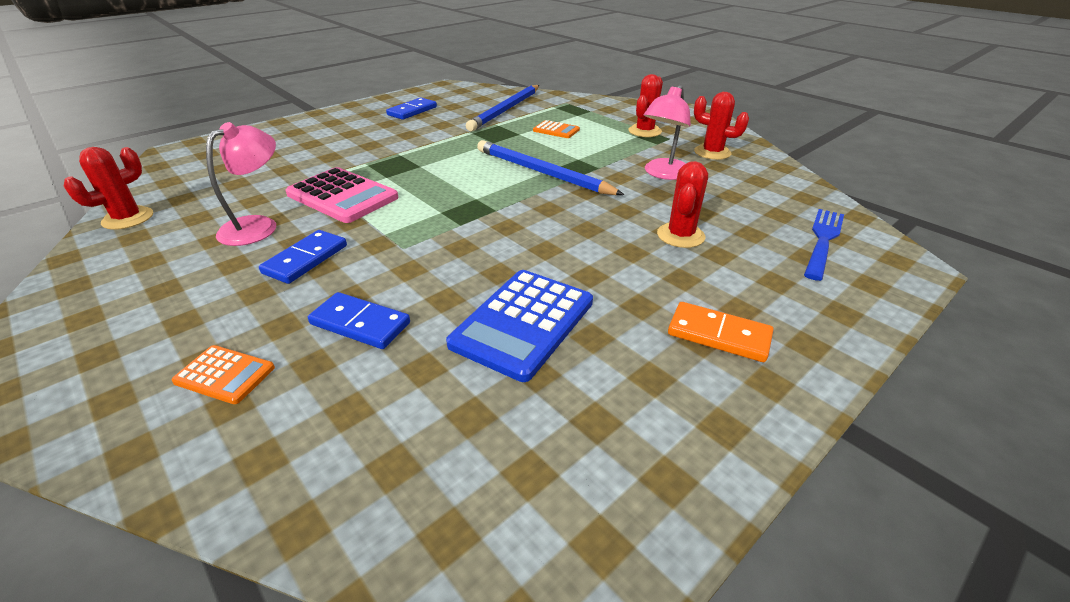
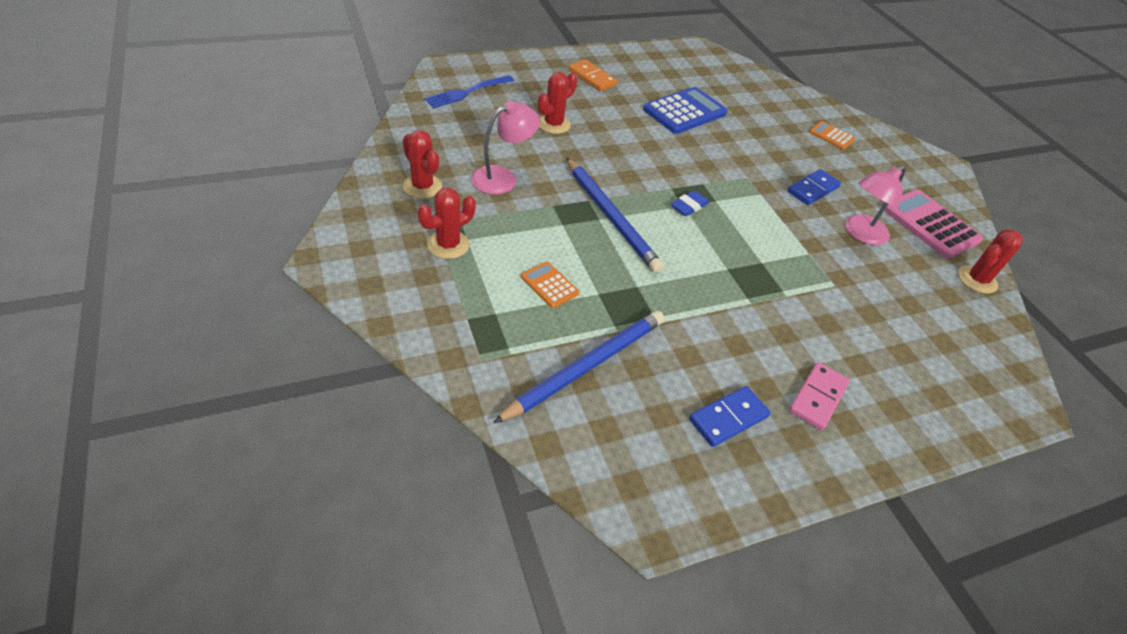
camera: 165 degrees left, 10 degrees up
(342, 196) = (800, 247): pink calculator -> pink calculator (930, 224)
(350, 126) = (817, 397): none -> pink domino
(360, 323) = (770, 138): blue domino -> none
(470, 199) = (689, 206): none -> blue eraser

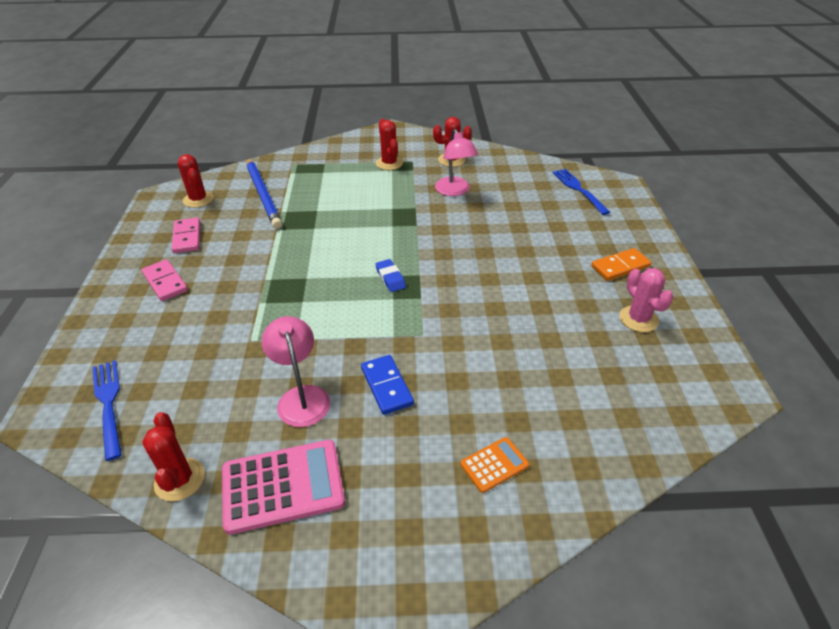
camera: 115 degrees right, 5 degrees down
(549, 285) = (335, 193): orange calculator -> none
(553, 124) = (528, 226): red cactus -> red cactus (198, 199)
(611, 217) = (392, 232): blue pencil -> none
(654, 75) = (638, 319): none -> pink cactus
(684, 111) = (554, 322): blue calculator -> none
(728, 418) = (187, 237): blue domino -> pink domino
(975, 360) = (108, 404): none -> blue fork

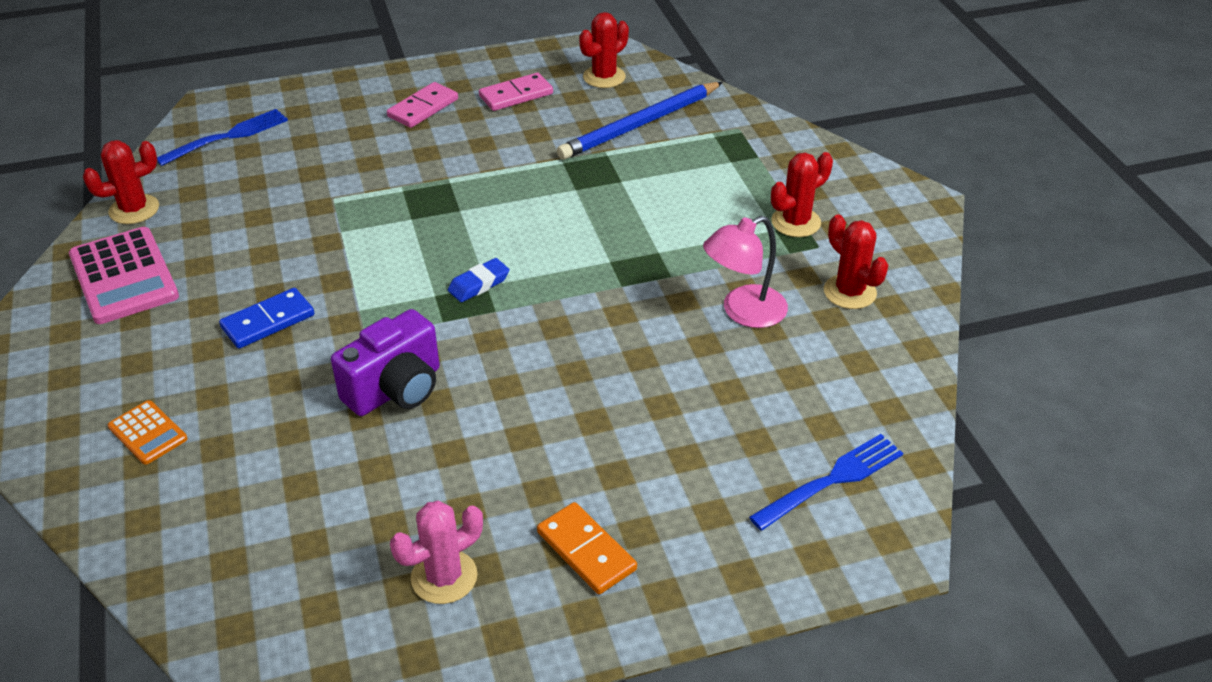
camera: 75 degrees right, 0 degrees up
(301, 397) = (246, 258): pink lamp -> none
(480, 324) = (396, 389): none -> purple camera

